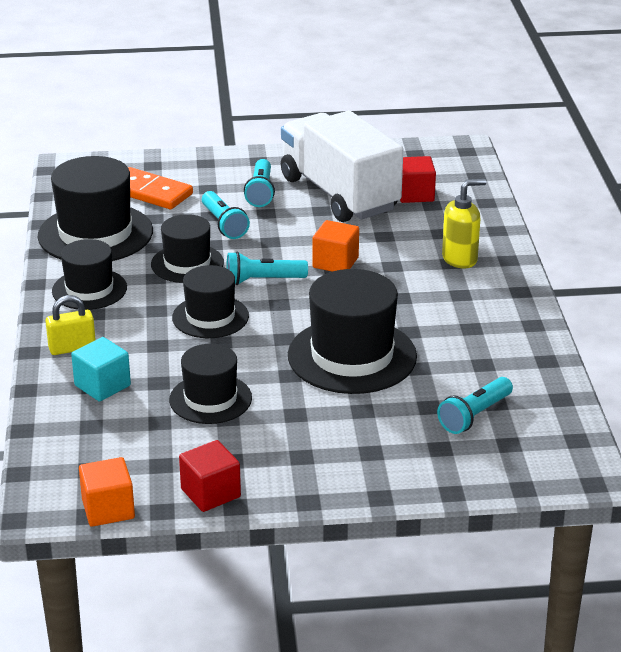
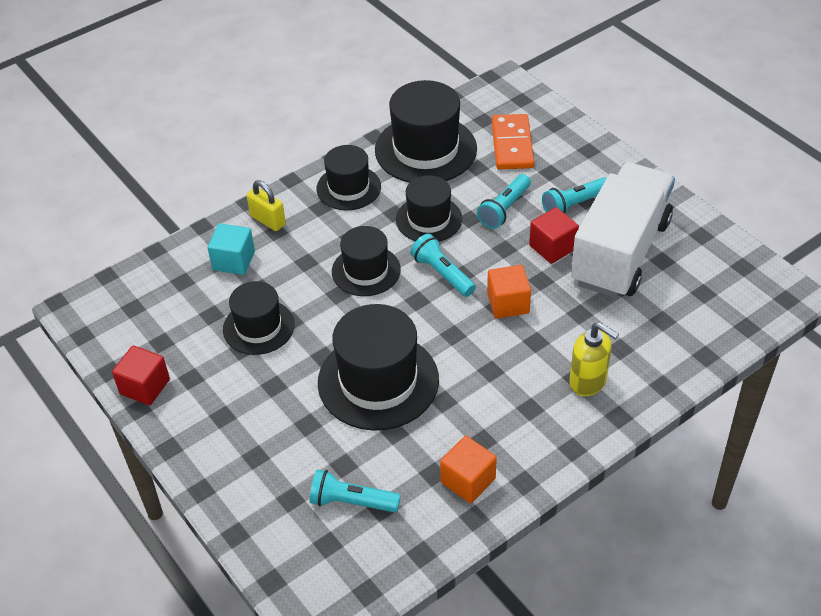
camera: 60 degrees right, 15 degrees up
(108, 509) = (94, 342): orange cube -> orange cube (468, 480)
(415, 194) = (669, 300): red cube -> red cube (552, 247)

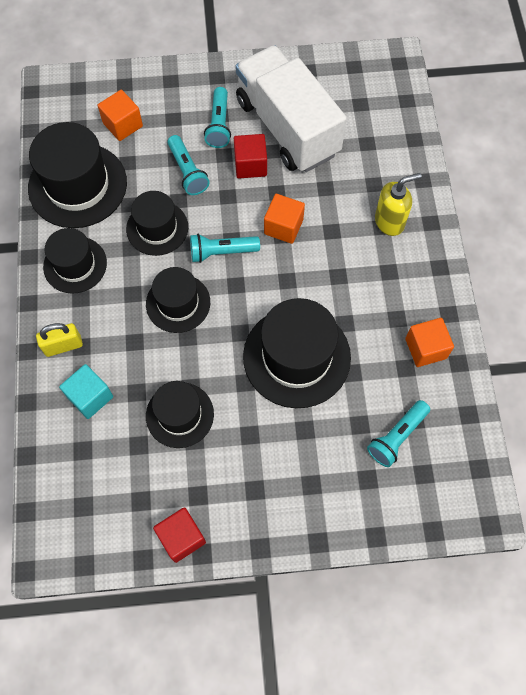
camera: 60 degrees left, 20 degrees up
(512, 145) = (123, 125): orange domino -> orange cube

